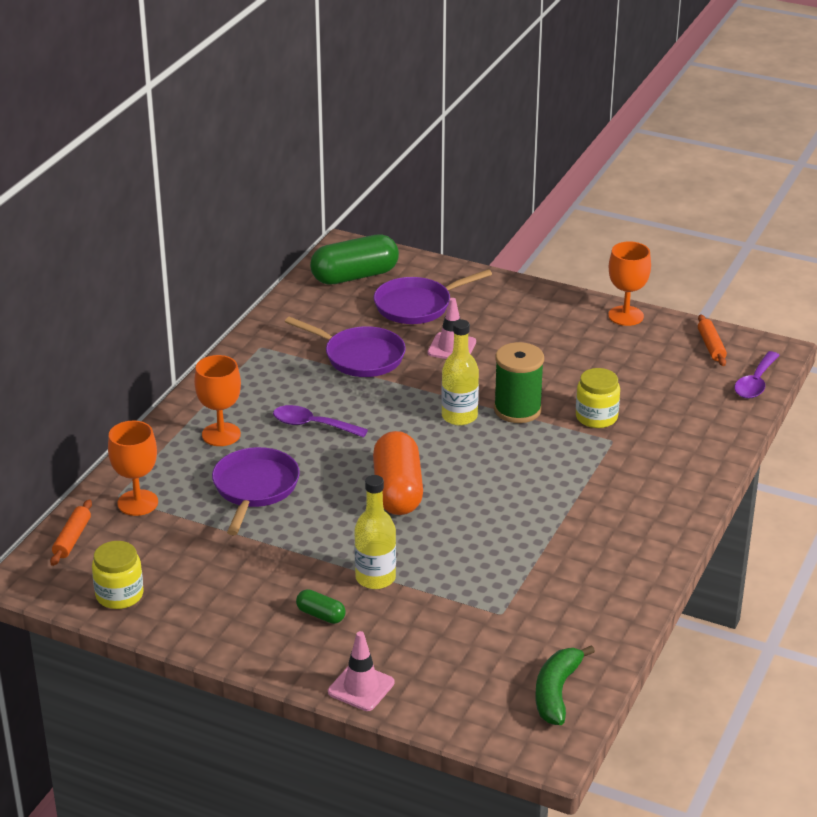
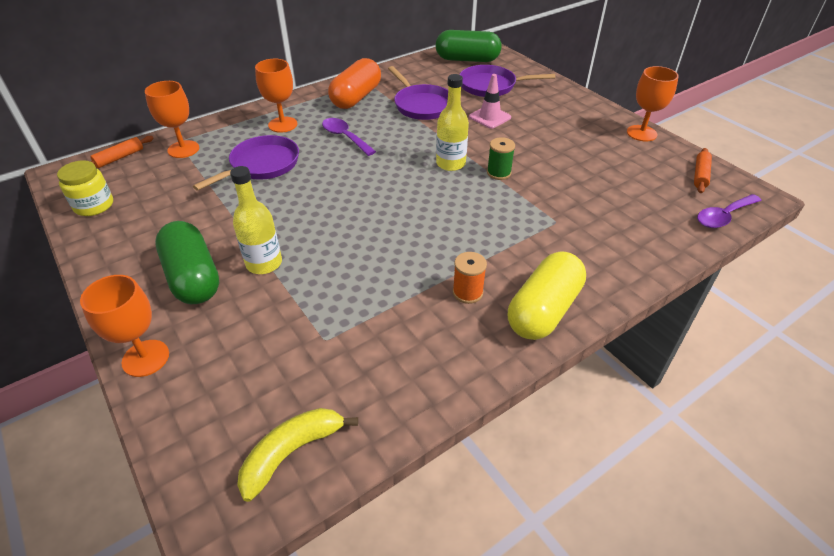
camera: 30 degrees right, 10 degrees up
(321, 615) = (193, 277): green capsule -> green capsule, size x2.15
(361, 687) = (145, 358): pink traffic cone -> orange goblet
(397, 491) = (352, 201): orange capsule -> orange capsule (356, 97)
(517, 410) = (498, 173): green spool -> green spool, size x0.61
(556, 692) = (291, 452): green banana -> yellow banana
(586, 531) = (467, 292): none -> orange spool
(596, 417) = (557, 199): yellow jar -> none
(661, 521) = (543, 310): none -> yellow capsule

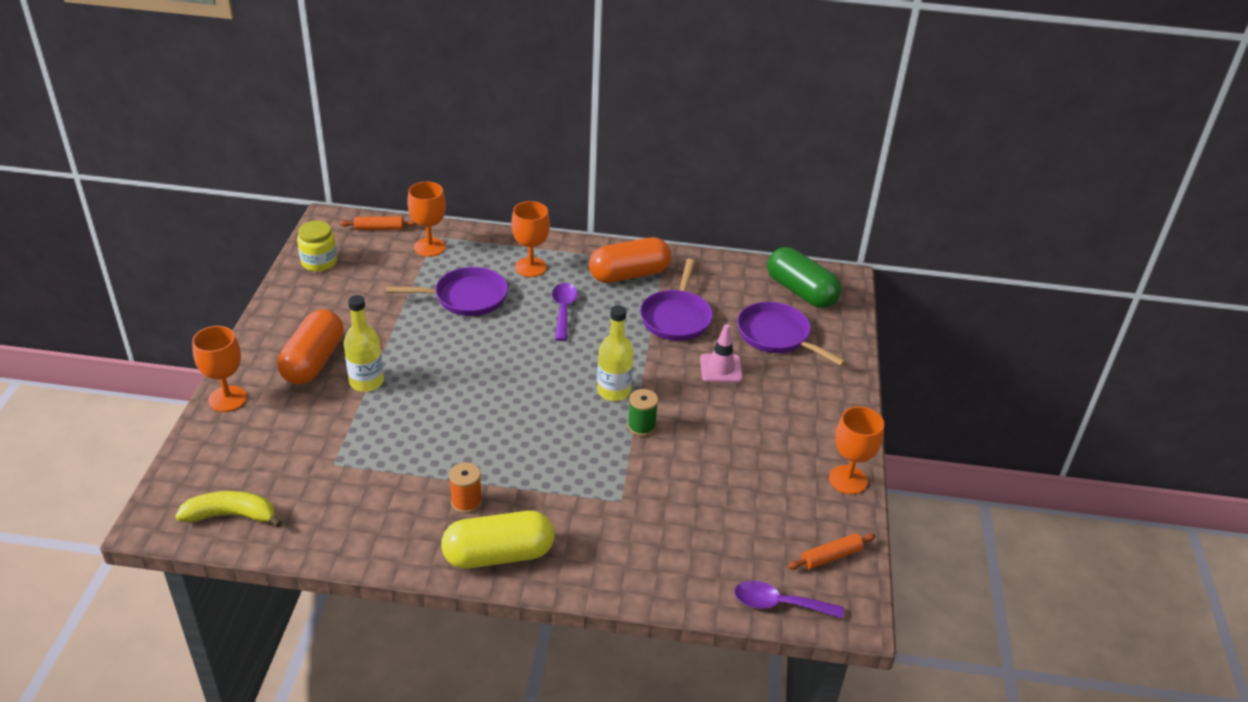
camera: 40 degrees right, 5 degrees down
(193, 277) = (313, 361): green capsule -> orange capsule

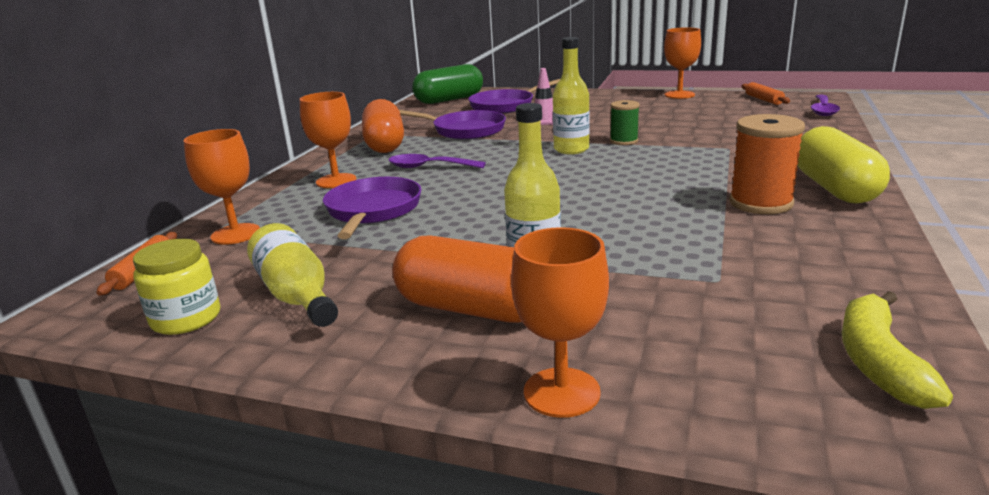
camera: 75 degrees left, 15 degrees down
(339, 293) = (297, 295): none -> yellow bottle
(466, 502) = (761, 203): orange spool -> orange spool, size x1.65

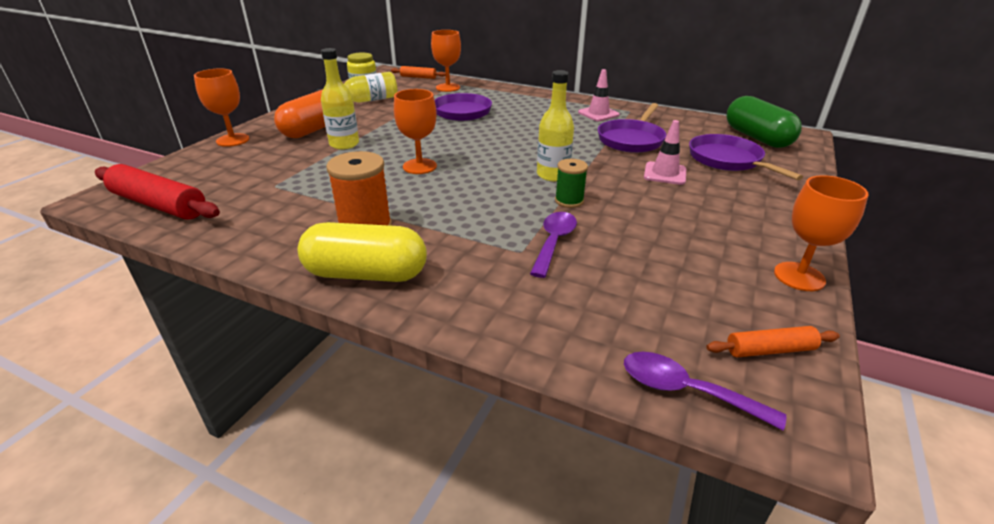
camera: 95 degrees right, 10 degrees up
(336, 181) = (518, 103): orange goblet -> orange goblet (419, 166)
(384, 144) = (598, 114): orange capsule -> pink traffic cone
(429, 167) = (532, 126): purple spoon -> purple spoon (554, 242)
(878, 362) = (159, 205): yellow banana -> red rolling pin

